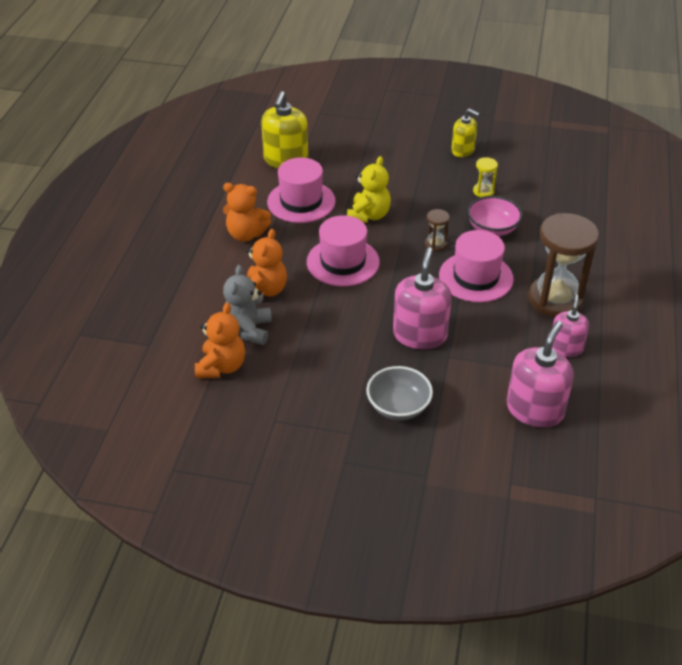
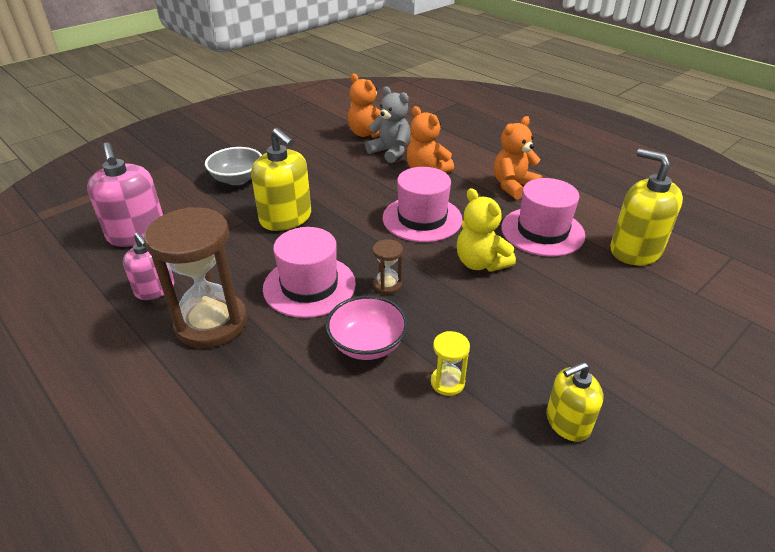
camera: 125 degrees right, 5 degrees down
(420, 335) = (286, 218): pink soap dispenser -> yellow soap dispenser

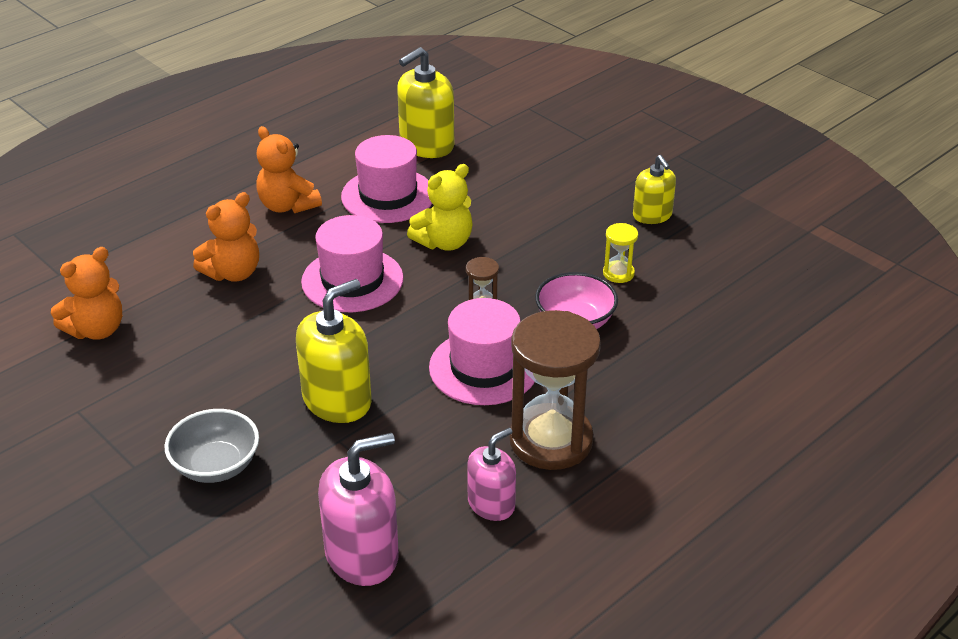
camera: 90 degrees left, 0 degrees up
(390, 152) = (167, 305): grey teddy bear -> none

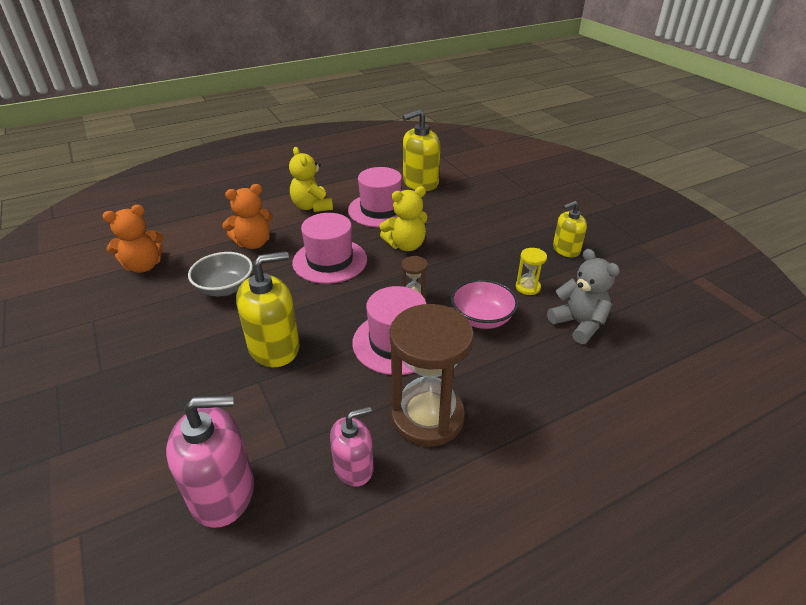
camera: 15 degrees right, 0 degrees up
(216, 465) = (157, 383): grey bowl -> grey bowl (225, 288)
(287, 205) = (312, 207): orange teddy bear -> yellow teddy bear
(652, 215) = (566, 249): yellow soap dispenser -> yellow soap dispenser turned 75 degrees clockwise
(689, 308) = (578, 324): none -> grey teddy bear

